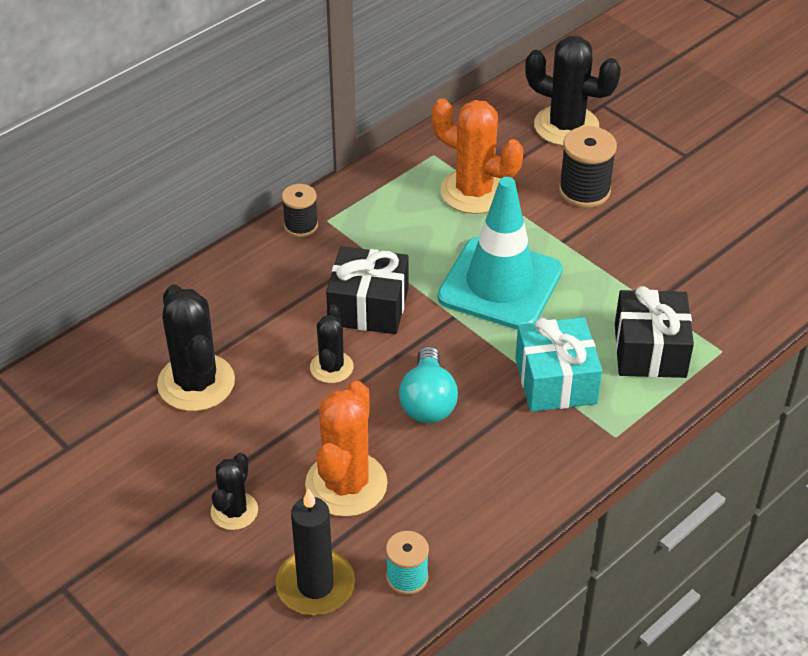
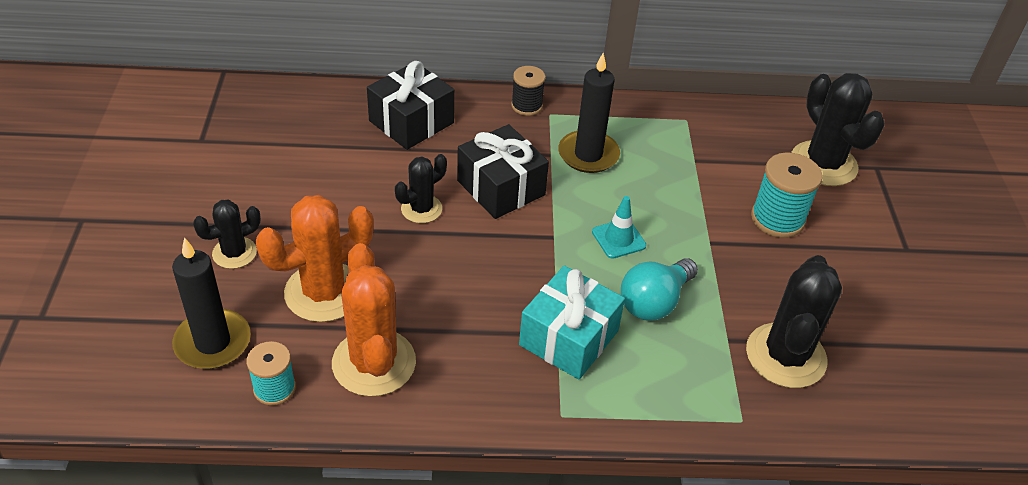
camera: 40 degrees right, 0 degrees up
(196, 383) = (325, 156): black cactus -> black cactus (785, 356)
(398, 234) = (588, 155): none -> black candle
(428, 402) = (454, 280): turquoise light bulb -> turquoise light bulb (654, 302)
(474, 191) = (684, 163): orange cactus -> orange cactus (374, 363)
(500, 284) = (618, 239): turquoise traffic cone -> turquoise traffic cone, size x0.42
(584, 191) = (777, 219): black spool -> turquoise spool
(649, 350) = (677, 373): black gift -> black gift (411, 122)

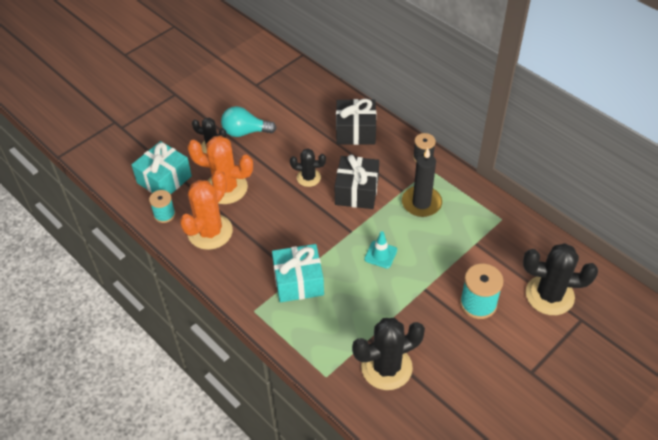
camera: 50 degrees right, 5 degrees up
(213, 342) = (164, 179): black candle -> turquoise gift
(654, 302) = (357, 295): turquoise light bulb -> turquoise light bulb (245, 132)
(823, 164) = (549, 295): black cactus -> black cactus turned 75 degrees clockwise

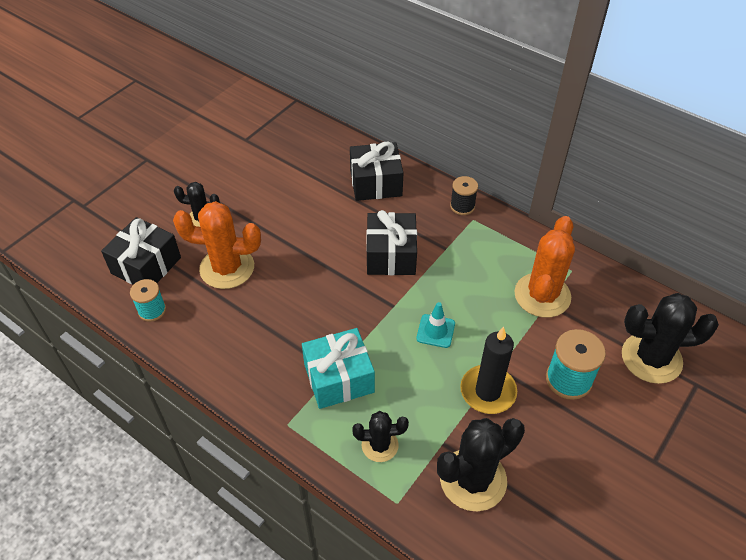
camera: 10 degrees left, 0 degrees up
(164, 179) = (146, 265): turquoise gift -> black gift
(210, 232) = (214, 326): orange cactus -> orange cactus (542, 295)
(245, 132) = (241, 197): turquoise light bulb -> none
(308, 177) = (328, 244): black cactus -> black cactus (380, 445)
(421, 203) = (472, 261): black candle -> black candle (488, 391)

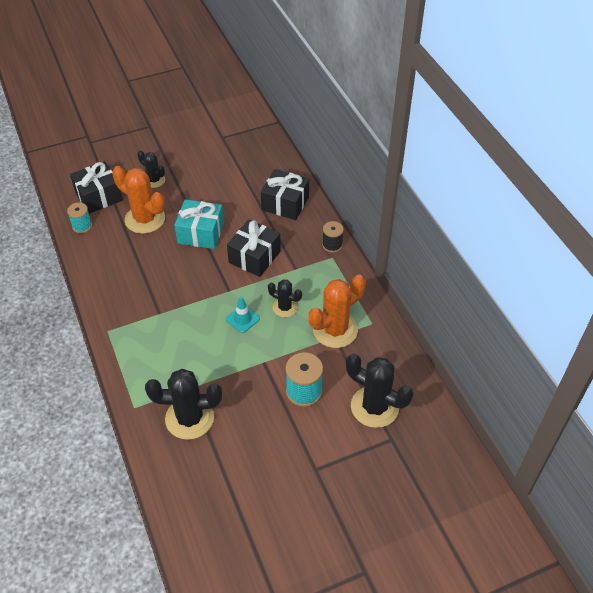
camera: 30 degrees right, 0 degrees up
(339, 378) = (158, 319): turquoise gift -> turquoise gift (200, 233)
(380, 445) = (151, 370): black cactus -> black cactus (285, 307)
(488, 391) = (244, 372): black candle -> none

